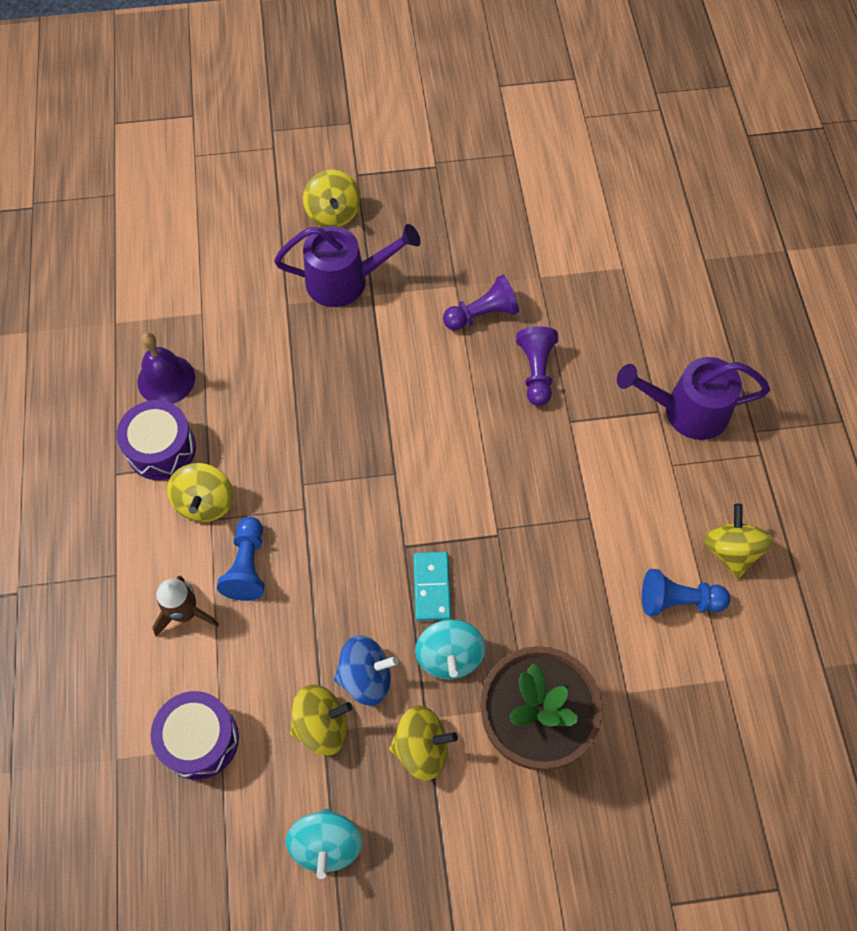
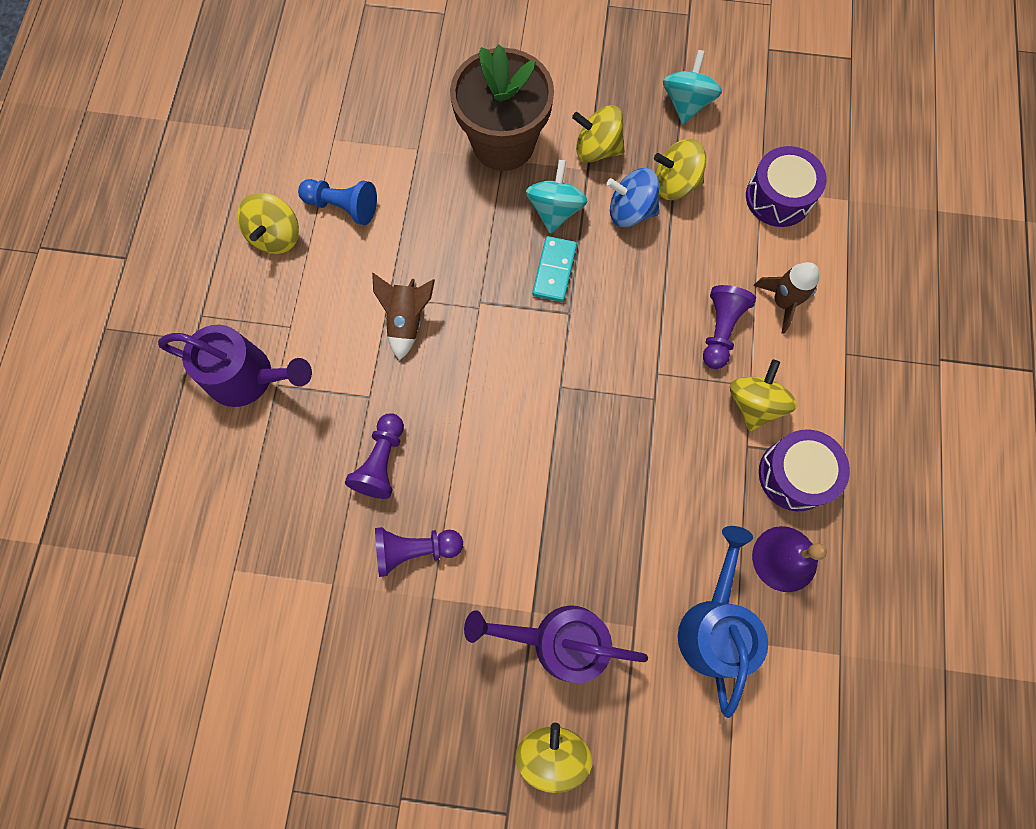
camera: 165 degrees left, 10 degrees up
(221, 319) = (714, 625): none -> blue watering can
(247, 566) = (720, 331): blue pawn -> purple pawn
(563, 498) = (407, 321): none -> brown rocket

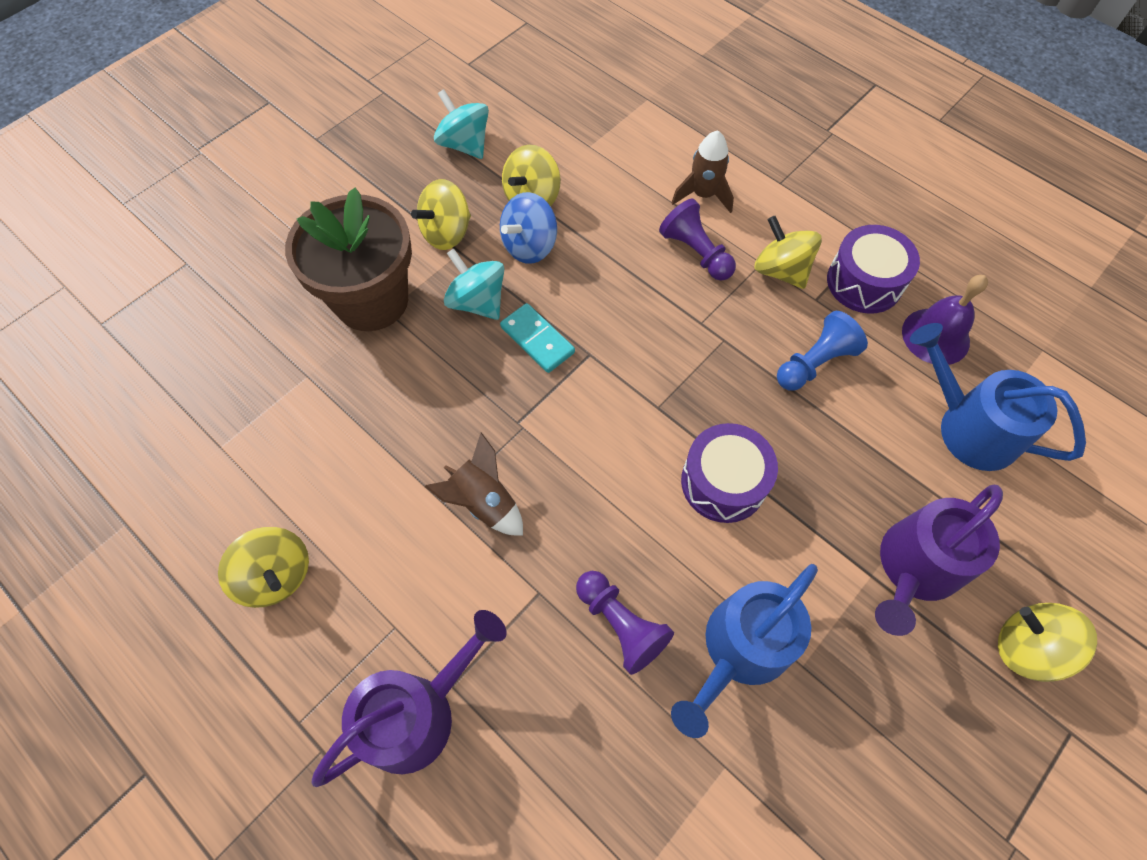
camera: 55 degrees left, 10 degrees down
(343, 207) = (304, 485): blue pawn -> blue pawn (814, 363)
(415, 549) = (739, 650): purple pawn -> blue watering can
(778, 197) = (607, 139): purple drum -> purple drum (723, 482)

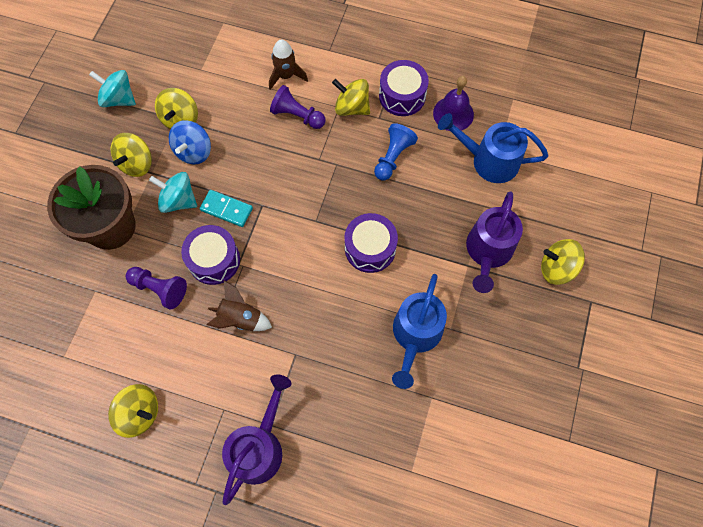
camera: 25 degrees left, 5 degrees up
(486, 402) = (214, 260): none -> purple drum
(620, 624) = (347, 351): purple pawn -> purple pawn (159, 289)

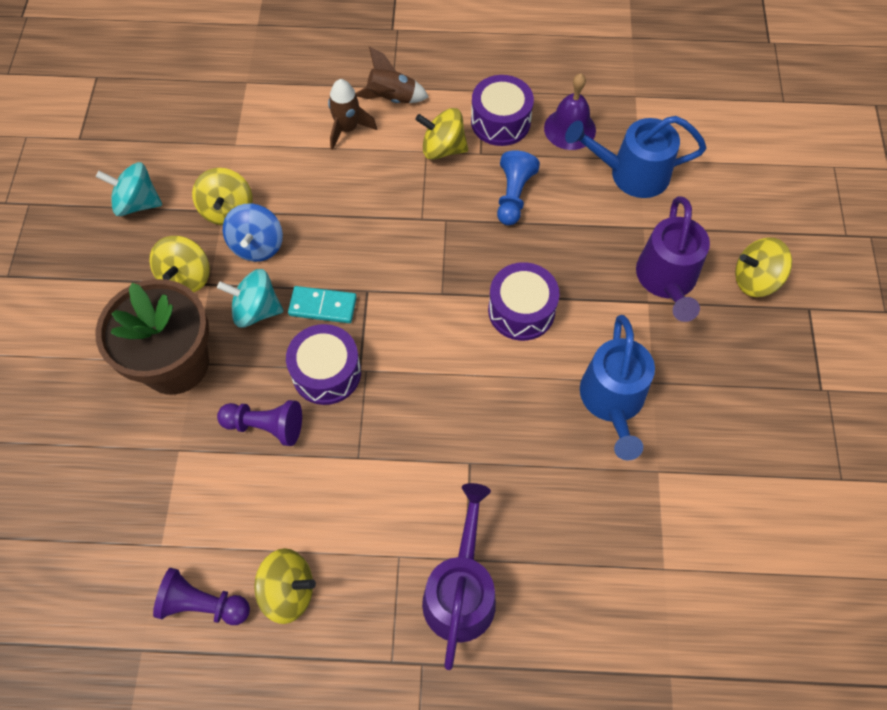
camera: 15 degrees left, 5 degrees down
(240, 318) = (384, 436): brown rocket -> brown rocket (391, 98)
(297, 116) = (377, 173): purple pawn -> purple pawn (203, 604)

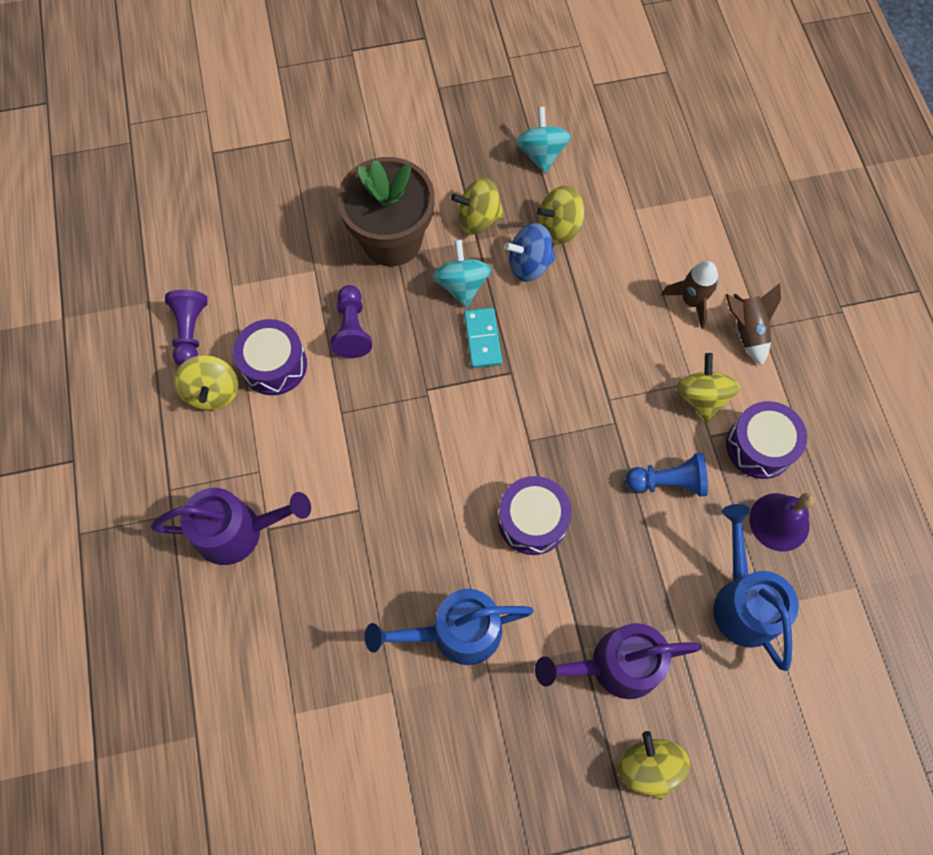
camera: 75 degrees right, 5 degrees up
(326, 372) = (416, 362): purple drum -> purple drum (274, 365)

